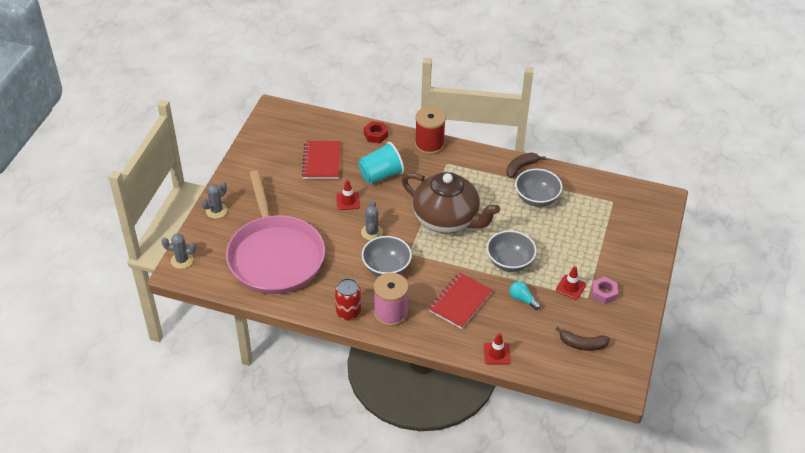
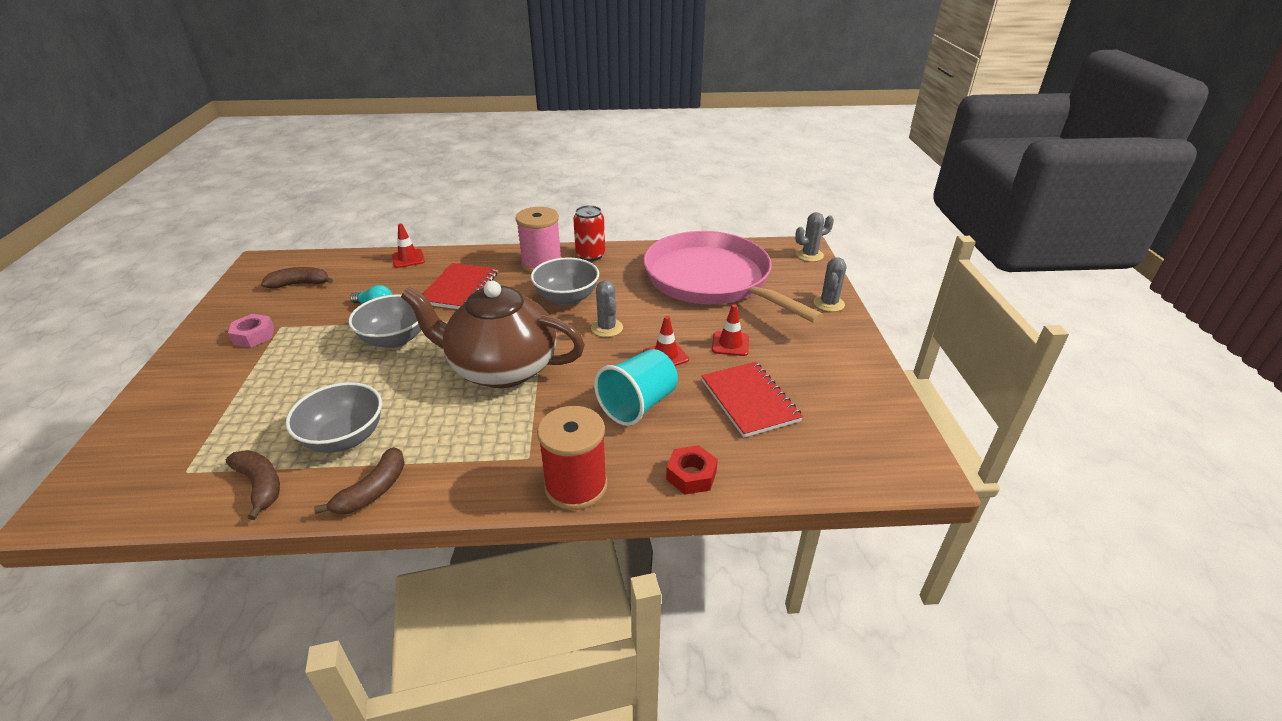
camera: 160 degrees right, 10 degrees down
(571, 287) = (303, 332): red traffic cone -> red traffic cone (730, 344)
(574, 184) = (260, 485): none -> brown banana

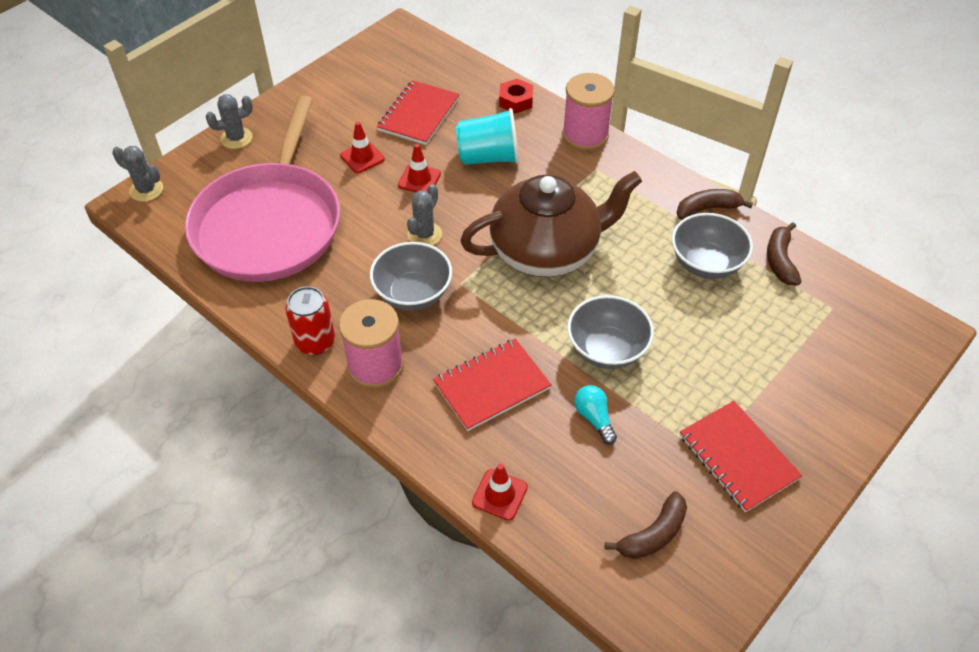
camera: 135 degrees left, 15 degrees up
(254, 336) = (738, 457): pink nut -> red notebook
(300, 284) = (653, 534): brown banana -> brown banana turned 75 degrees counterclockwise
(501, 368) = (547, 251): brown teapot -> brown teapot turned 75 degrees counterclockwise
(576, 486) = (585, 135): red spool -> pink spool

